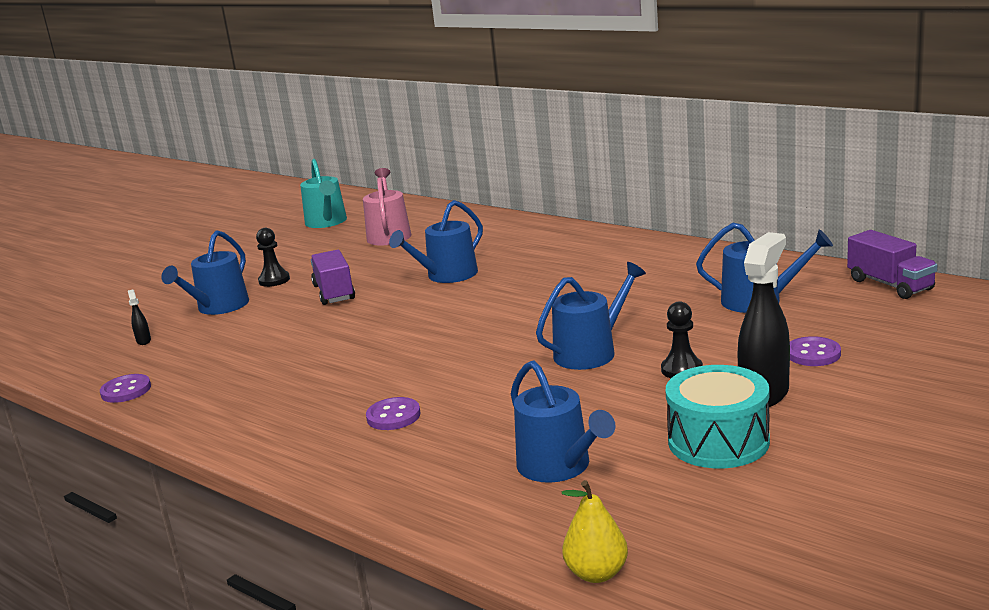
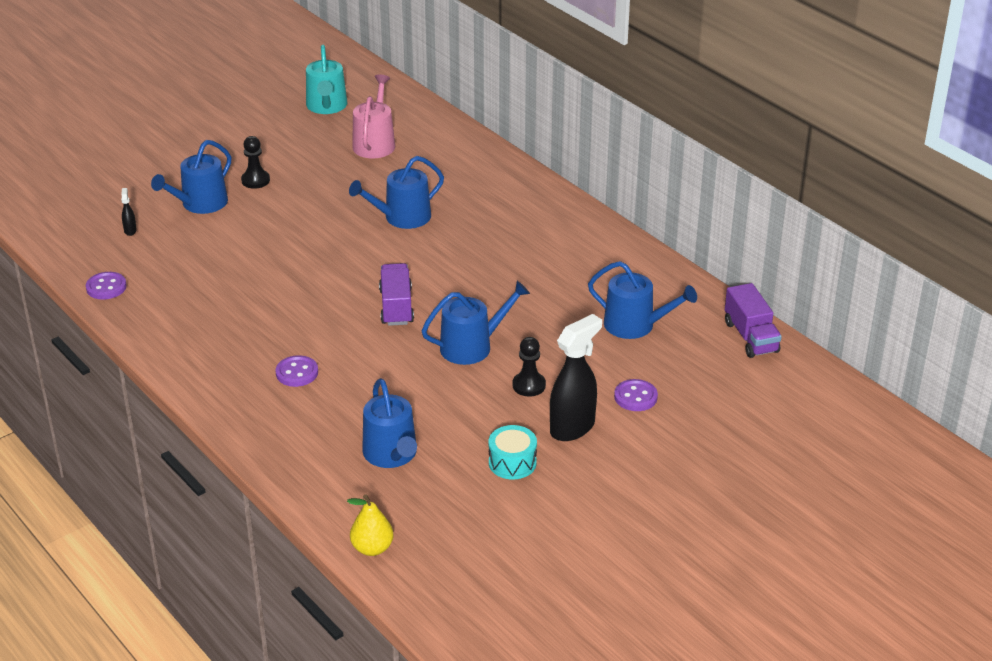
camera: 10 degrees right, 15 degrees up
(334, 293) = (300, 213): purple truck -> purple truck (396, 307)
(718, 441) = (512, 463): turquoise drum -> turquoise drum, size x0.64

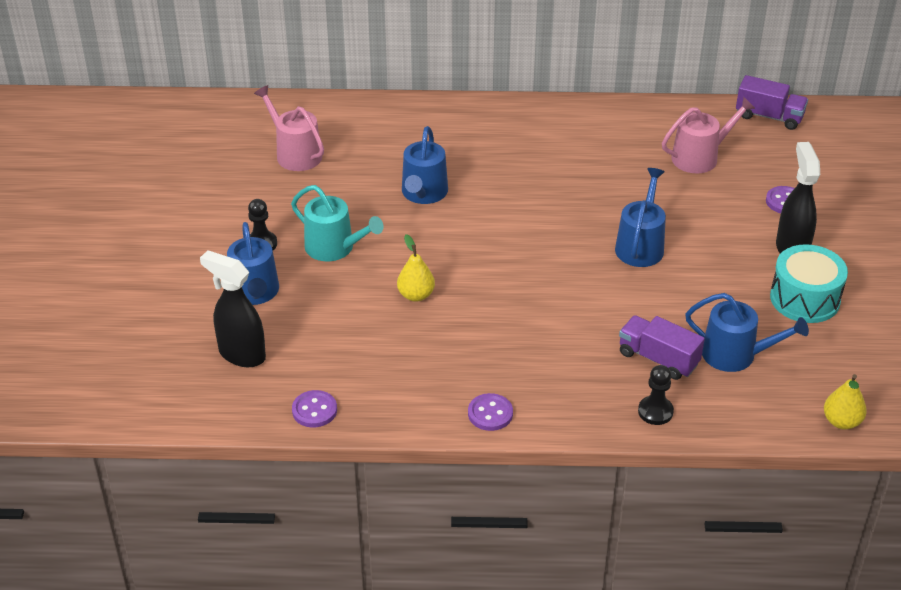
camera: 50 degrees left, 5 degrees up
(130, 230) = (241, 354): black spray bottle -> black spray bottle, size x2.42
(279, 270) = (416, 295): none -> yellow pear
(297, 373) = (574, 354): purple button -> purple button (490, 413)
(327, 106) = (201, 150): turquoise watering can -> turquoise watering can (334, 248)
(396, 307) = (544, 257): purple truck -> purple truck (658, 359)
(512, 463) = (804, 298): turquoise drum -> turquoise drum, size x1.56
(529, 385) = (719, 243): black pawn -> black pawn (655, 411)
(635, 325) = (700, 157): blue watering can -> pink watering can

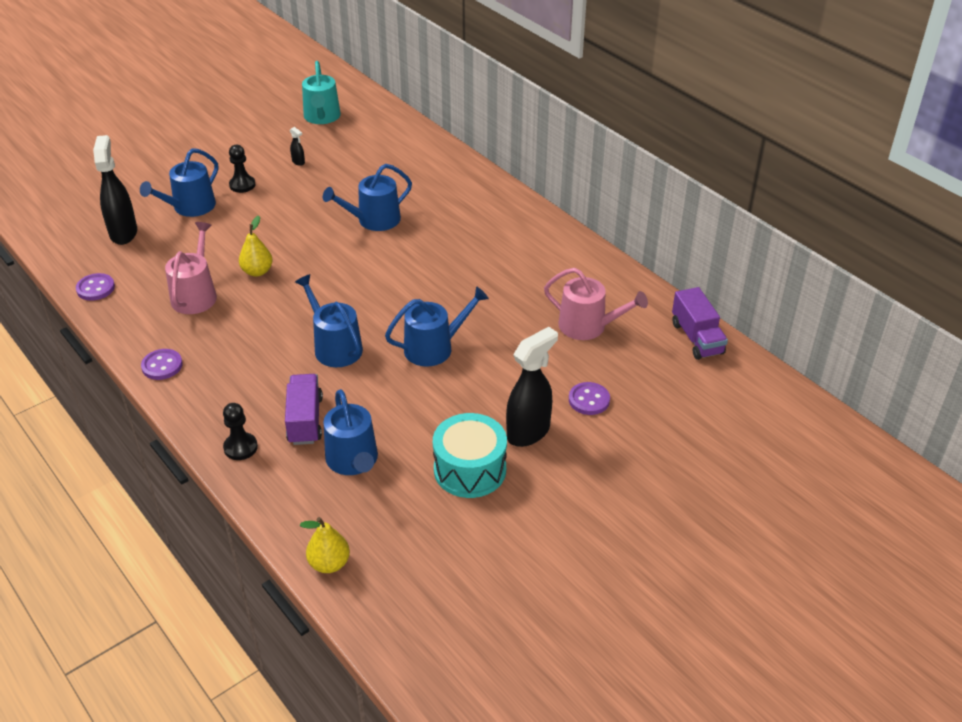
camera: 50 degrees right, 0 degrees up
(270, 193) = (298, 162): none -> black spray bottle
(295, 153) = (352, 150): pink watering can -> pink watering can (196, 295)
(334, 248) = (271, 214): turquoise watering can -> turquoise watering can (322, 117)
(578, 298) = (334, 347): none -> blue watering can

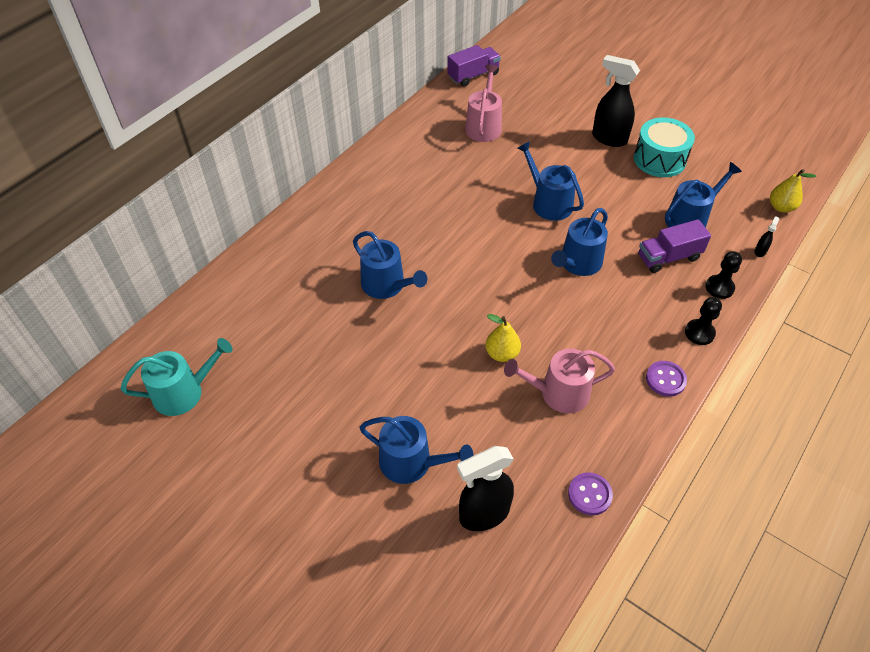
camera: 105 degrees left, 10 degrees up
(242, 185) = (352, 425): black pawn -> black pawn (699, 333)
(298, 162) = (292, 384): black spray bottle -> black spray bottle (760, 251)
(589, 400) = (562, 116): purple button -> none

